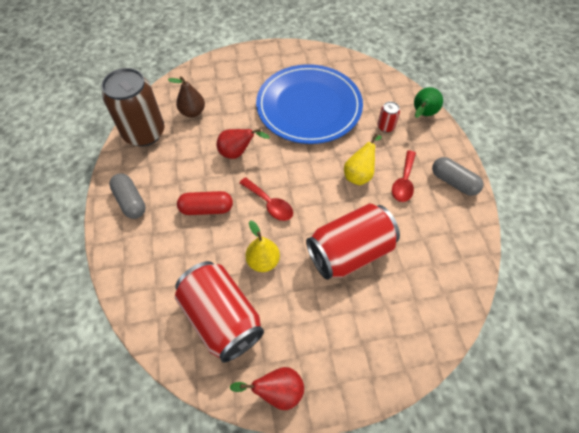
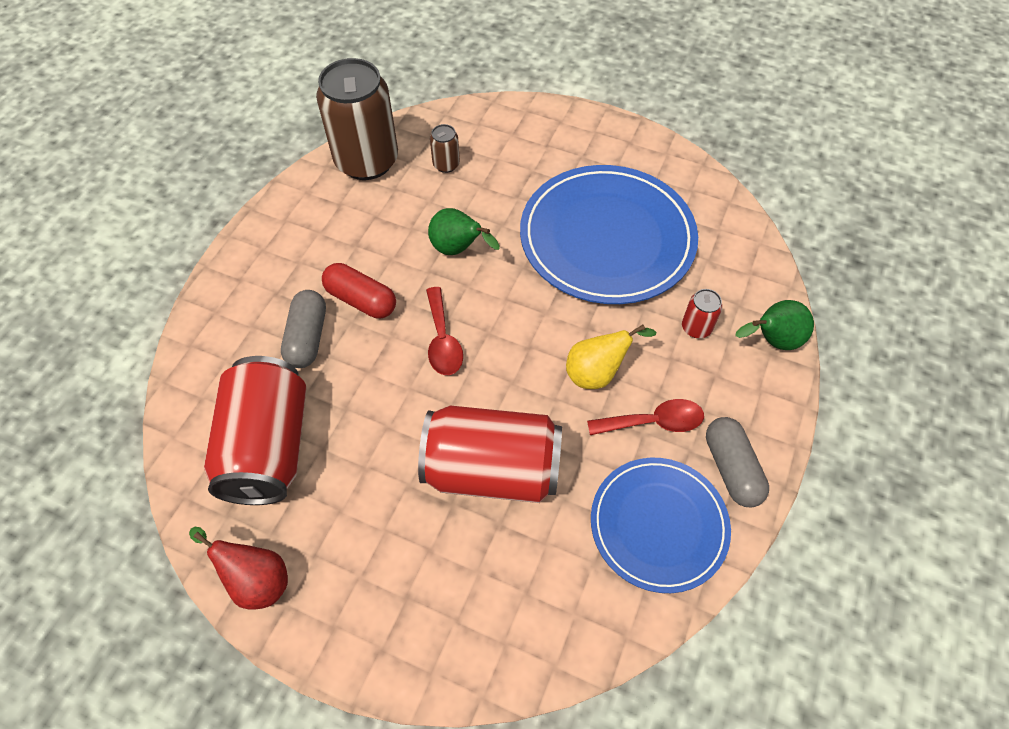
camera: 35 degrees right, 0 degrees up
(130, 201) = (284, 239): grey capsule -> grey capsule (308, 337)
(192, 112) = (446, 164): brown pear -> brown can
(237, 153) = (458, 249): red pear -> green pear
(263, 261) = (373, 409): yellow pear -> none
(404, 182) = (653, 422): red spoon -> red spoon turned 150 degrees counterclockwise
(445, 228) = (658, 525): none -> blue plate

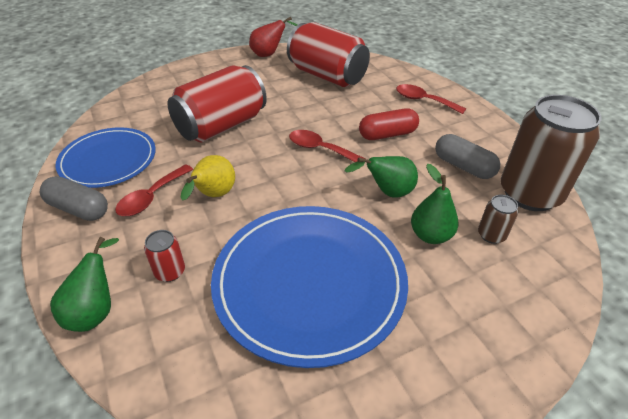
camera: 130 degrees right, 15 degrees down
(255, 306) = (423, 100): none -> red spoon
(308, 337) = (380, 107): grey capsule -> grey capsule (463, 166)
(484, 197) = (430, 235): none -> green pear

